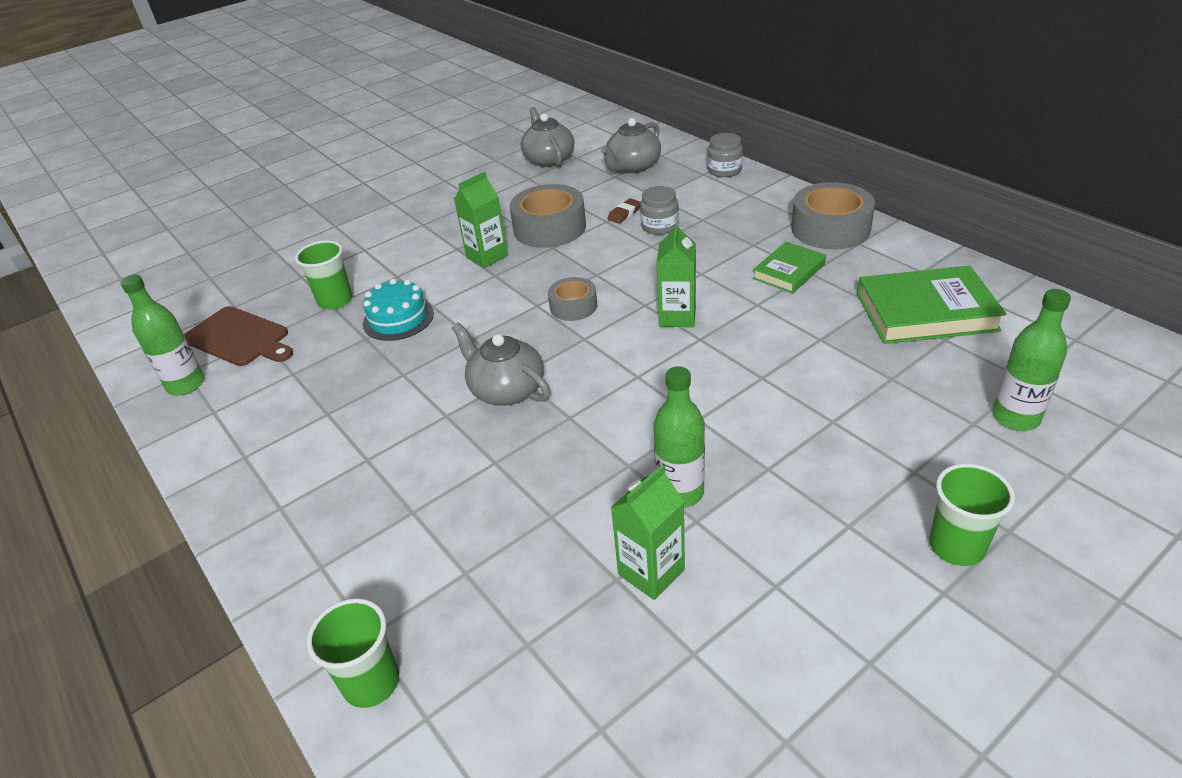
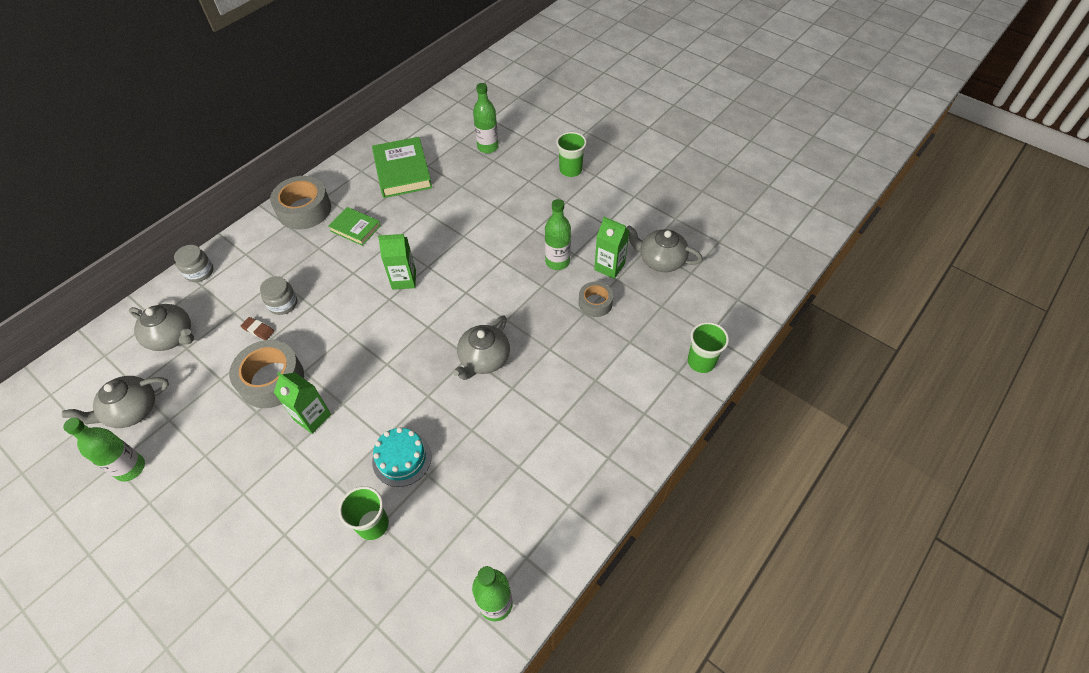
camera: 105 degrees left, 15 degrees up
(239, 338) = (429, 590): brown cutting board -> none
(485, 167) = (130, 468): none -> green bottle
(573, 306) = (389, 340): grey tape -> grey tape (595, 303)
(651, 672) = (660, 260): none -> grey teapot

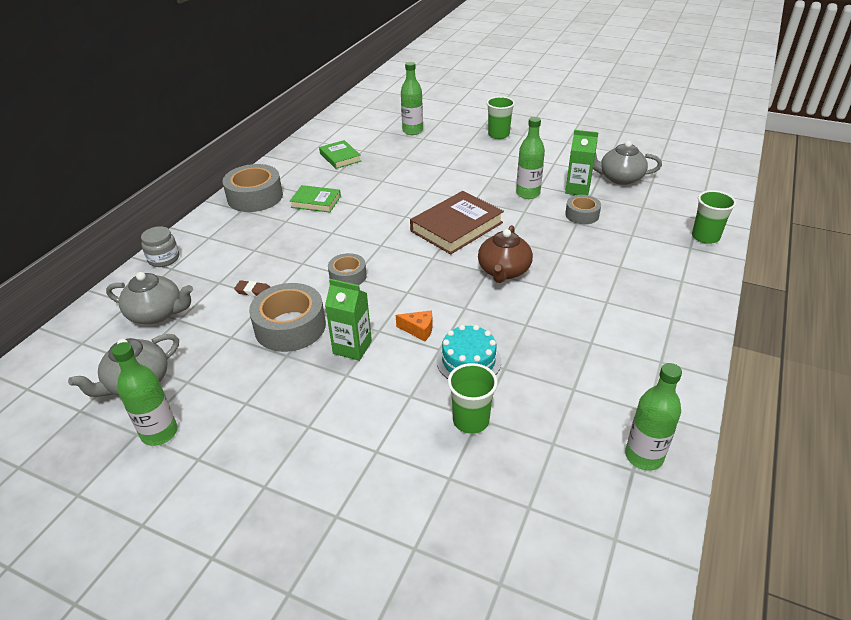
camera: 15 degrees left, 15 degrees down
(283, 304) = (270, 267): grey jar -> none
(344, 331) = (348, 276): none -> grey tape
(376, 412) = (418, 330): none -> orange cheese
(402, 171) = (340, 157): green book -> green book, size x0.59
(404, 280) = (387, 229): green carton -> none
(468, 291) = (456, 227): none -> brown book
(484, 359) = (503, 271): grey teapot -> brown teapot

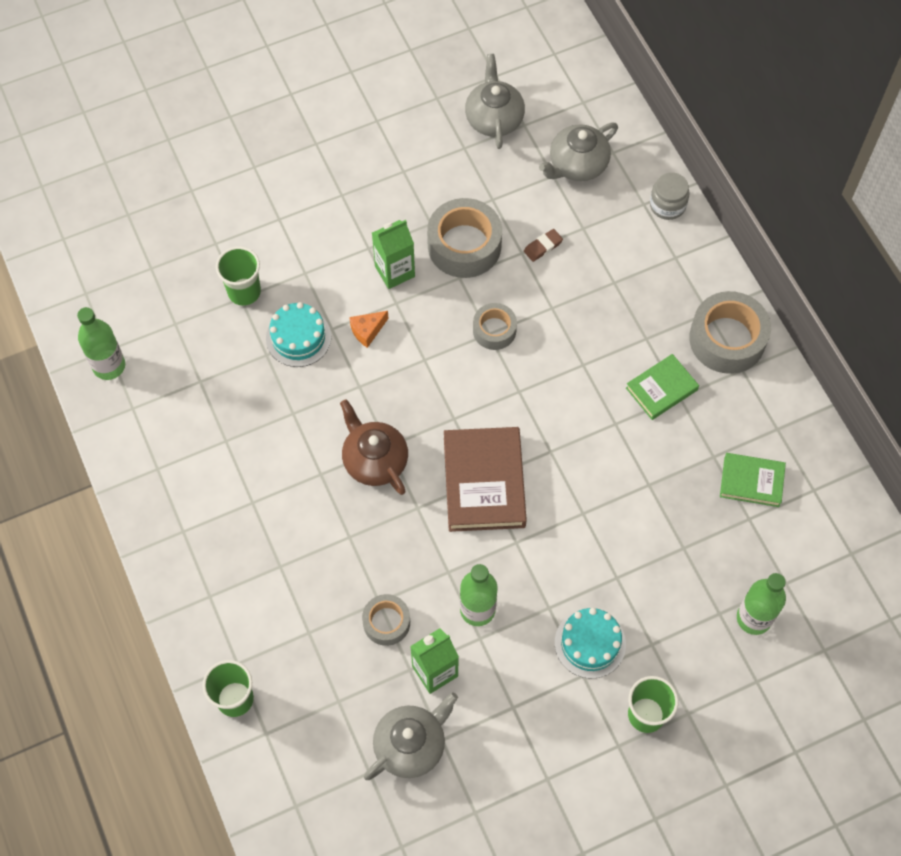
camera: 130 degrees right, 25 degrees up
(159, 433) = (424, 110): green bottle -> none
(491, 159) = (590, 643): none -> turquoise cake

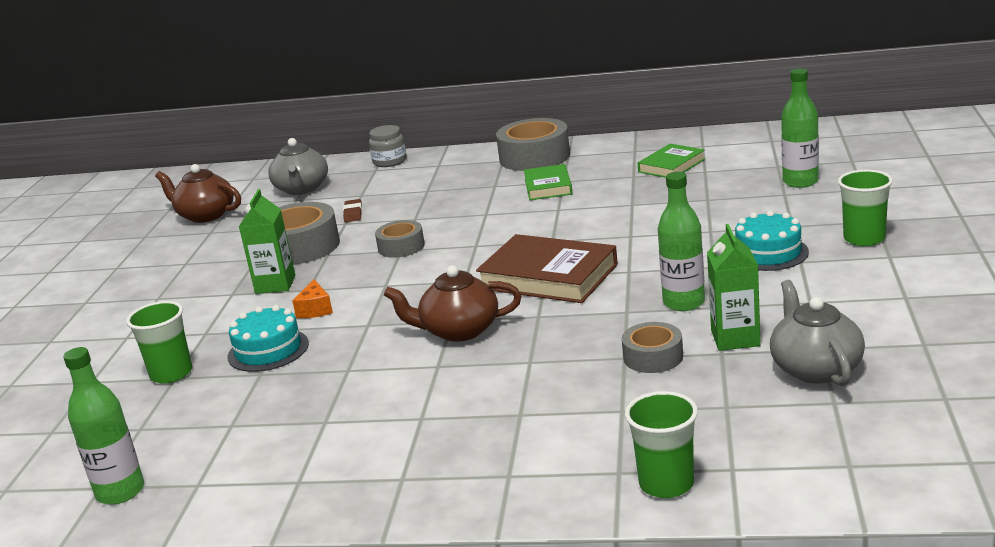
camera: 55 degrees left, 40 degrees down
(494, 118) = (205, 215): grey teapot -> brown teapot

